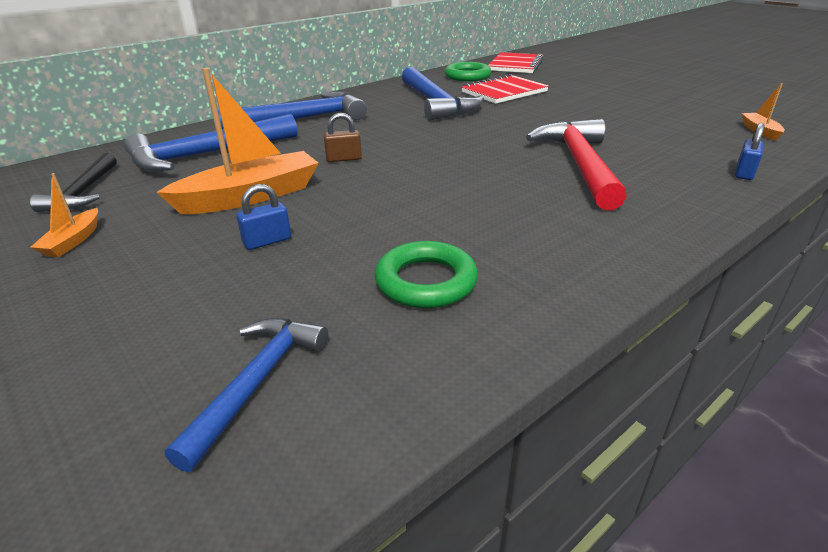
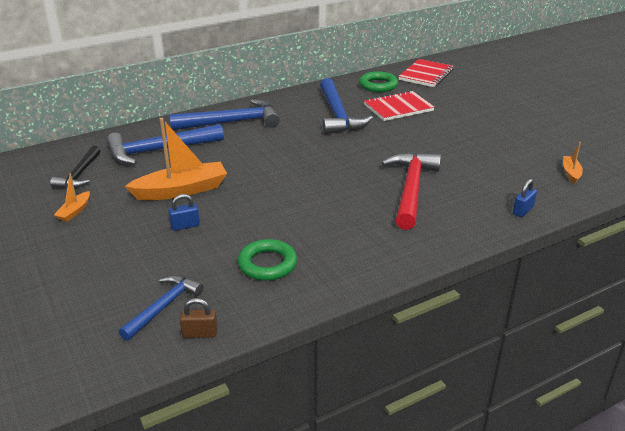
camera: 10 degrees right, 0 degrees up
(344, 159) = (250, 165): brown padlock -> brown padlock (200, 333)

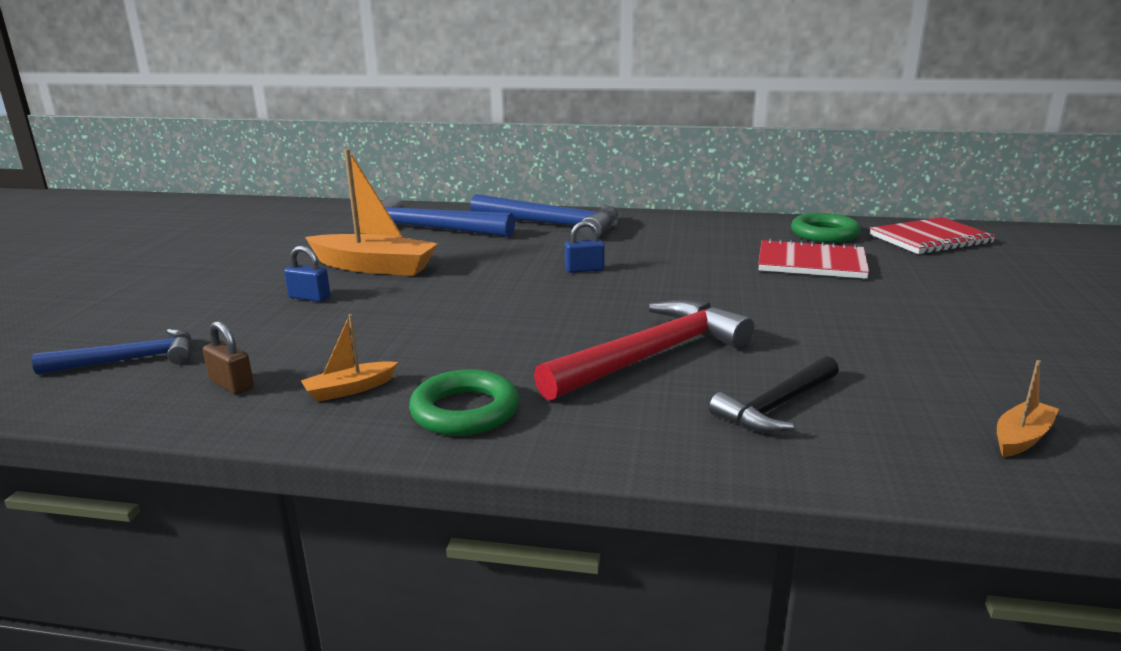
camera: 40 degrees right, 10 degrees down
(74, 211) = (250, 254): orange boat -> orange boat (350, 389)
(79, 174) = (318, 228): black hammer -> black hammer (777, 406)
(200, 333) = (98, 400): brown padlock -> brown padlock (232, 384)
(267, 264) = (304, 365): green ring -> green ring (465, 411)
(338, 115) = (702, 249): blue hammer -> none
(523, 210) = (804, 454): blue padlock -> blue padlock (584, 269)

